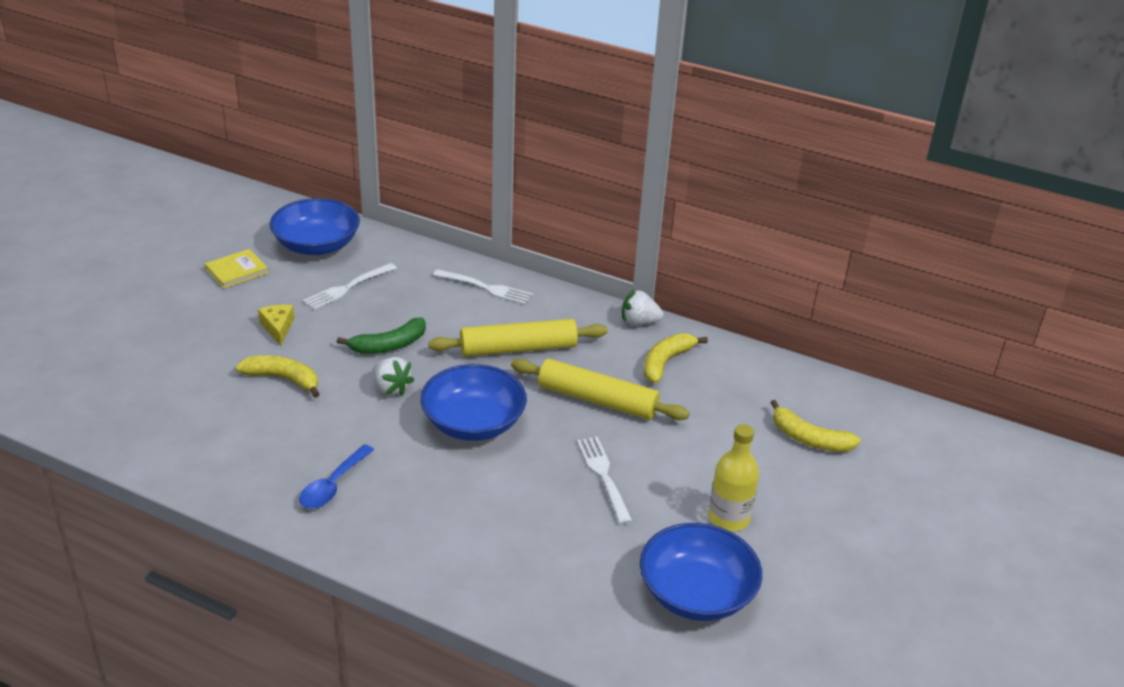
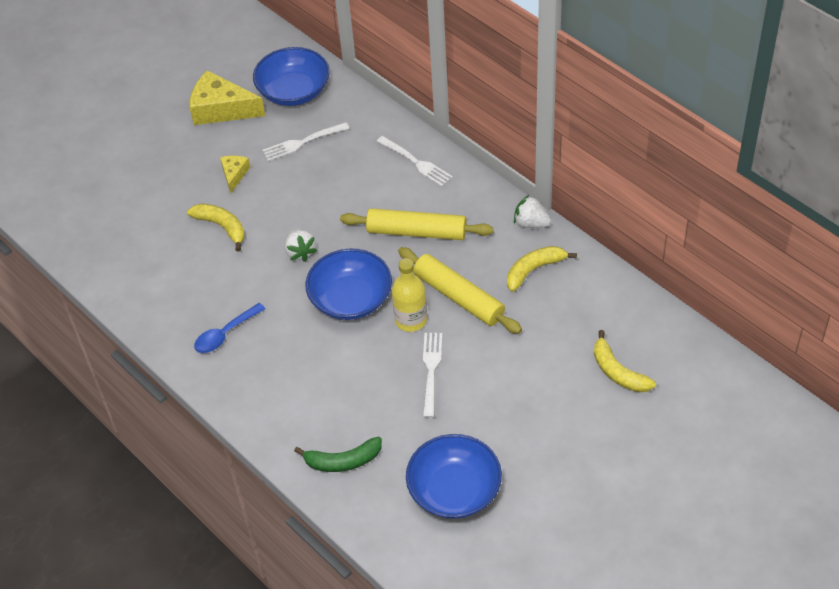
camera: 25 degrees right, 15 degrees up
(237, 271) = (221, 109): yellow book -> yellow cheese
(389, 345) = (314, 209): green banana -> green banana (343, 461)
(729, 518) = (512, 431): yellow bottle -> yellow bottle (411, 320)

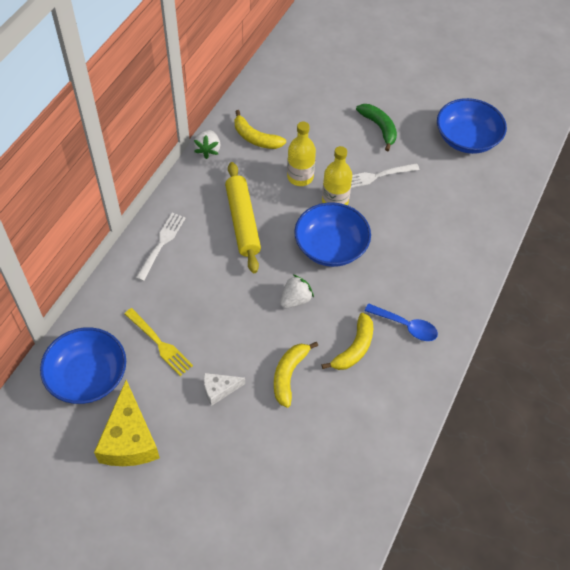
camera: 115 degrees left, 5 degrees up
(234, 174) = (219, 389): yellow cheese -> white cheese
(302, 142) = (159, 343): white fork -> yellow fork
(343, 461) = (479, 207): green banana -> green banana (379, 128)
(458, 297) = (300, 177): yellow rolling pin -> yellow bottle
(618, 372) = (329, 76): yellow banana -> yellow banana (354, 348)

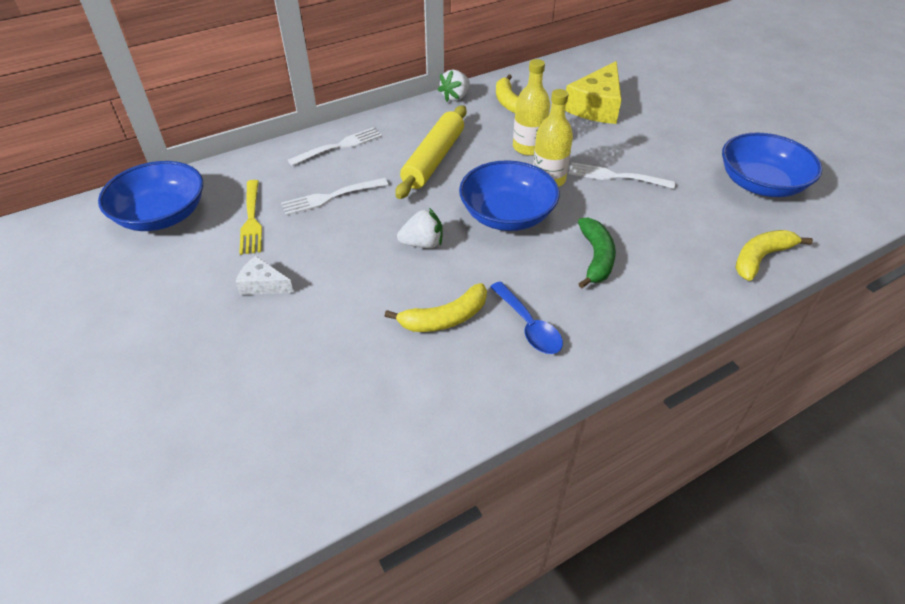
camera: 35 degrees right, 10 degrees down
(129, 439) = (135, 283): yellow cheese -> yellow cheese (596, 106)
(198, 294) = (331, 197): none -> white fork
(289, 375) = (346, 308): yellow banana -> yellow banana (760, 258)
(379, 128) = (655, 139): green banana -> green banana (596, 258)

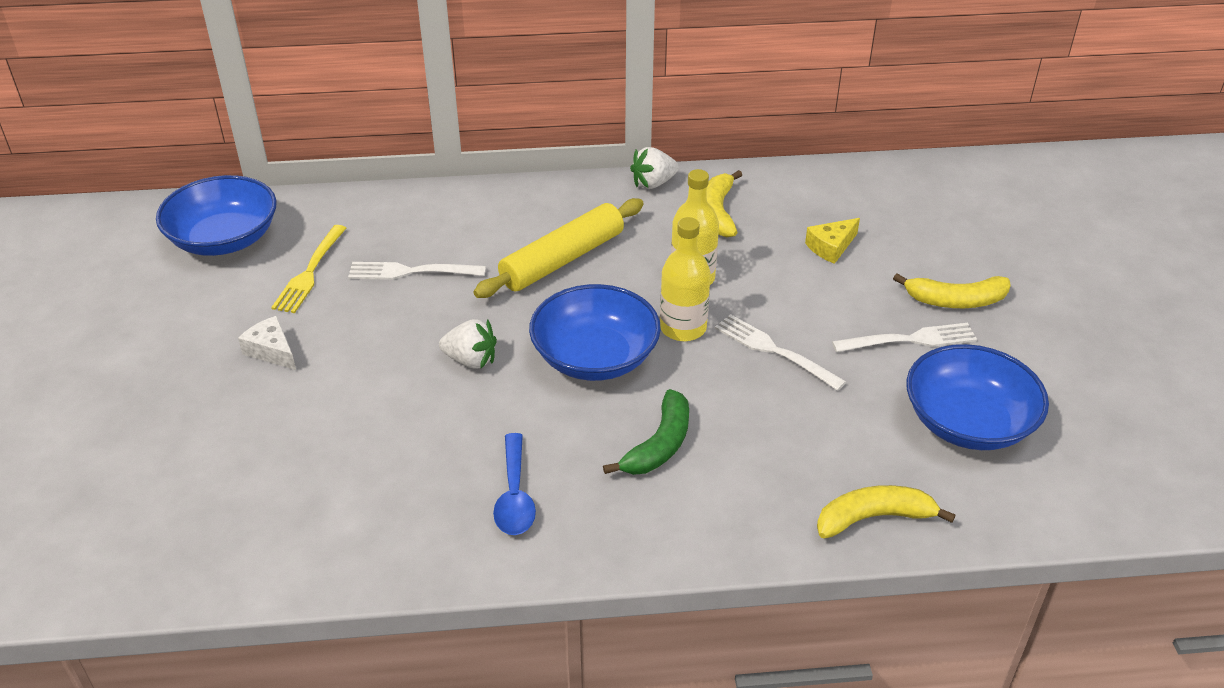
camera: 25 degrees right, 5 degrees down
(339, 146) = (465, 210): white fork -> white fork (910, 340)
(445, 318) = (430, 454): yellow banana -> yellow banana (955, 301)
(596, 106) = (831, 247): yellow cheese -> yellow cheese, size x0.52

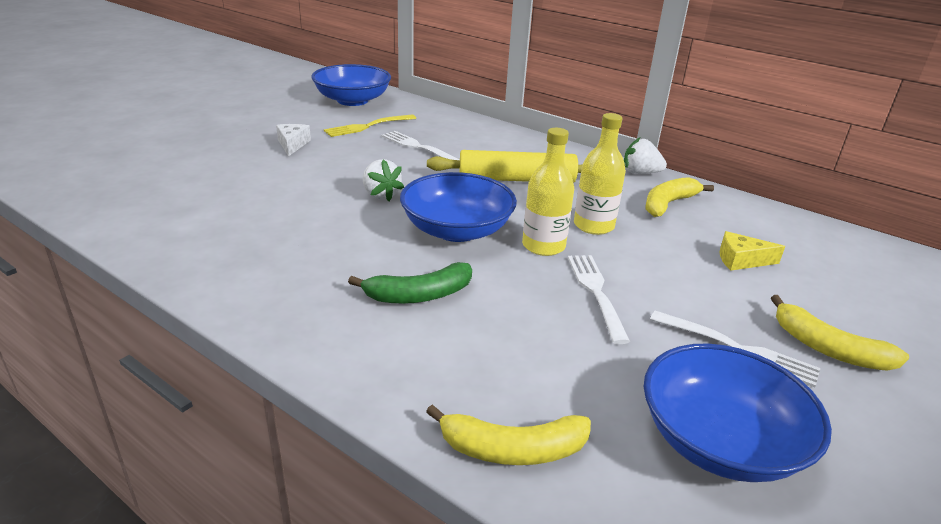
camera: 40 degrees right, 10 degrees down
(515, 496) = (285, 266): blue spoon -> none
(873, 518) = (512, 449): yellow banana -> yellow banana turned 150 degrees clockwise

